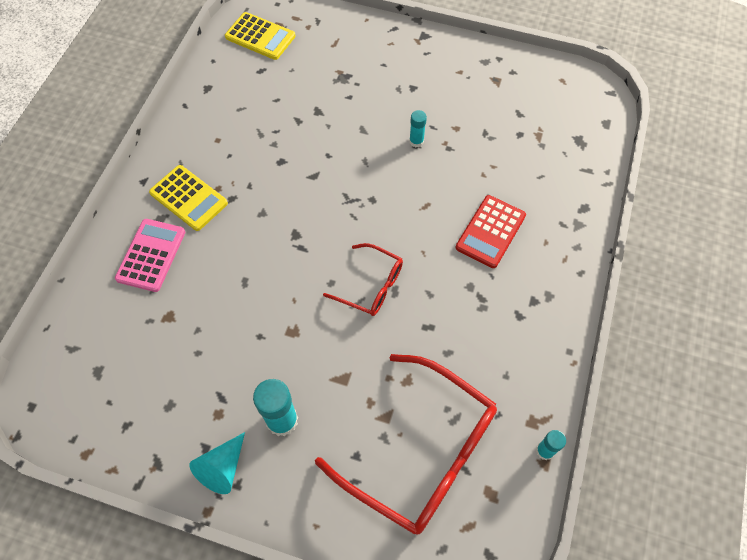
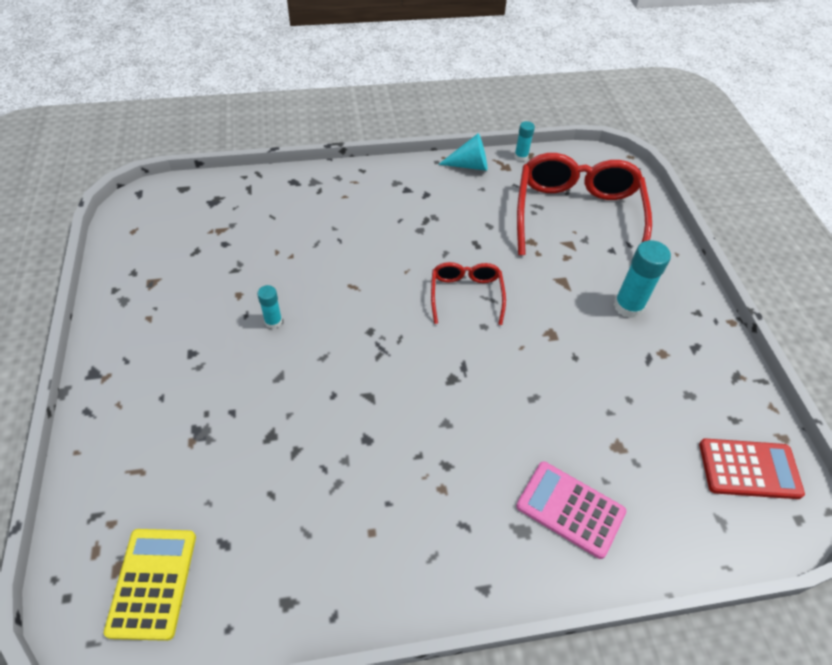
camera: 120 degrees left, 10 degrees down
(151, 255) = (570, 509): pink calculator -> pink calculator turned 45 degrees clockwise
(189, 198) = (474, 514): yellow calculator -> none
(222, 468) = (696, 328): turquoise cone -> turquoise cone (469, 165)
(490, 232) = (355, 232): red calculator -> red calculator (749, 469)

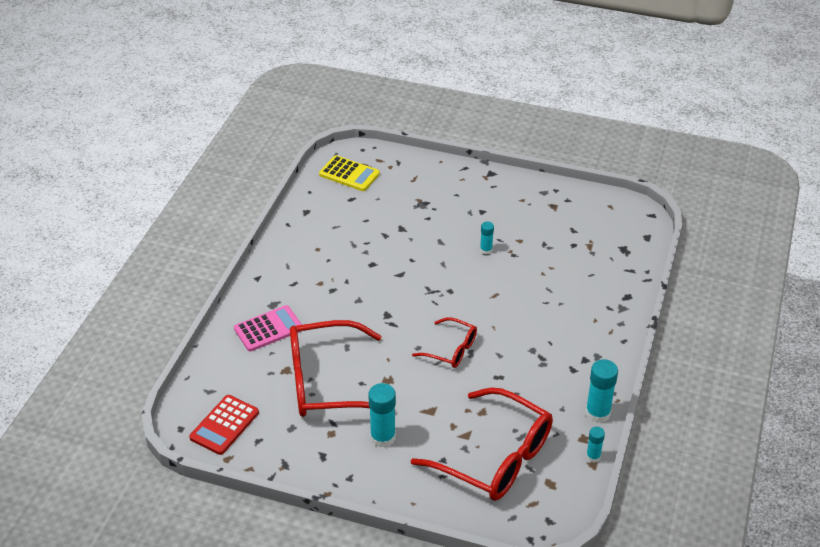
camera: 120 degrees right, 10 degrees down
(469, 165) = (597, 413): turquoise cone -> turquoise glue stick
(601, 392) = (326, 382): none -> red glasses

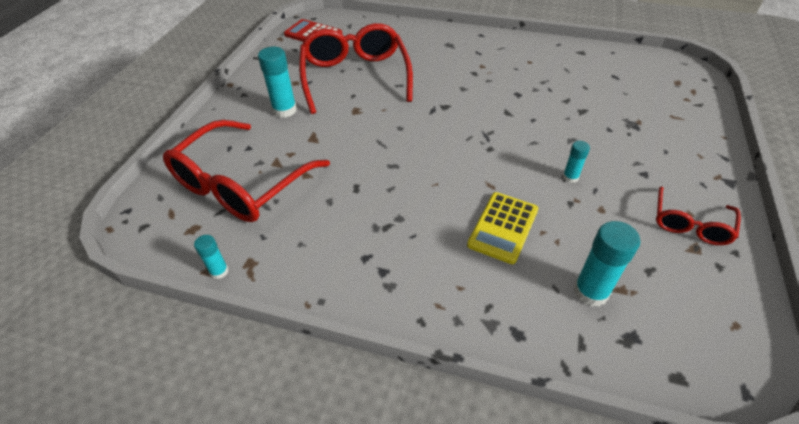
camera: 90 degrees right, 5 degrees up
(268, 329) = (419, 44): pink calculator -> none
(349, 174) = (655, 73): yellow calculator -> yellow calculator (503, 227)
(451, 349) = (397, 151): red glasses -> red glasses (690, 224)
(597, 413) = (287, 280): turquoise glue stick -> turquoise glue stick (591, 292)

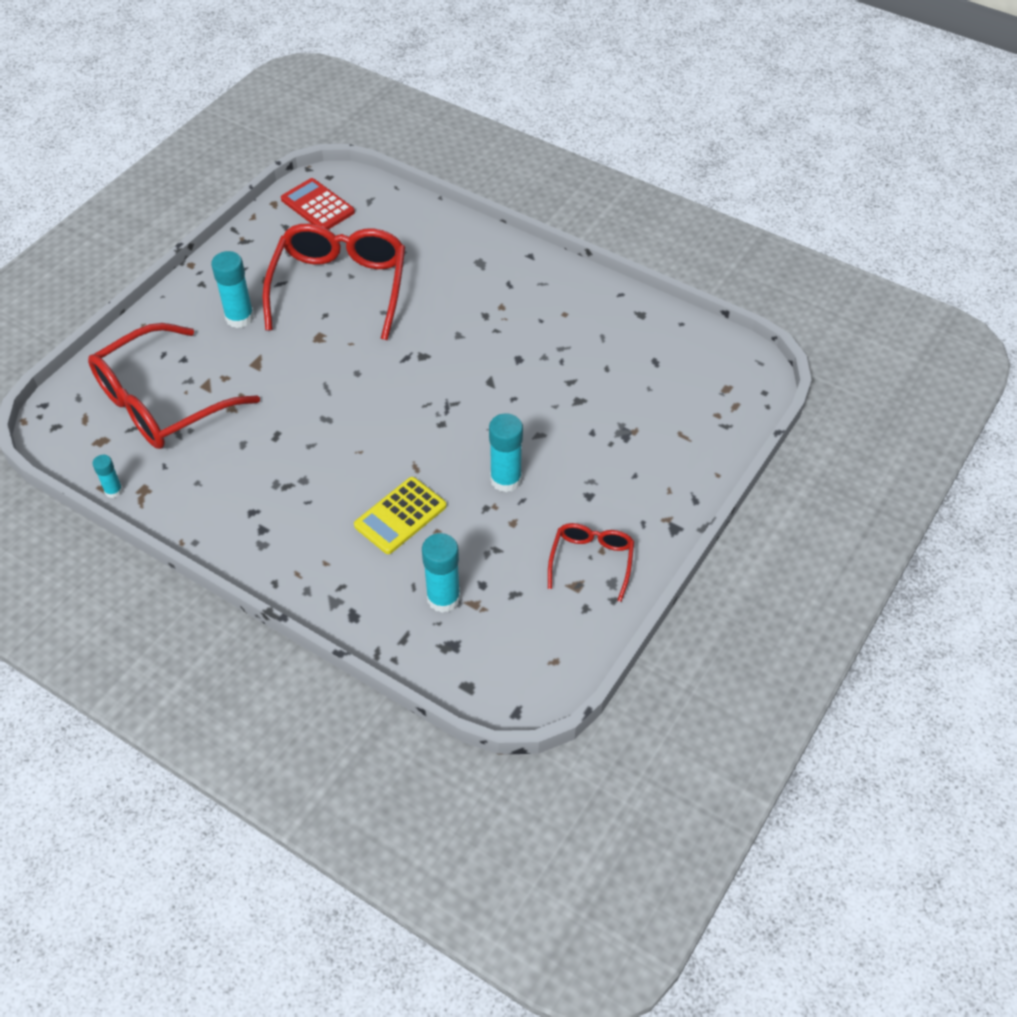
camera: 15 degrees right, 5 degrees up
(570, 177) = (506, 479): turquoise glue stick -> turquoise glue stick, size x1.78
(690, 224) = (591, 561): red glasses -> red glasses turned 150 degrees clockwise

